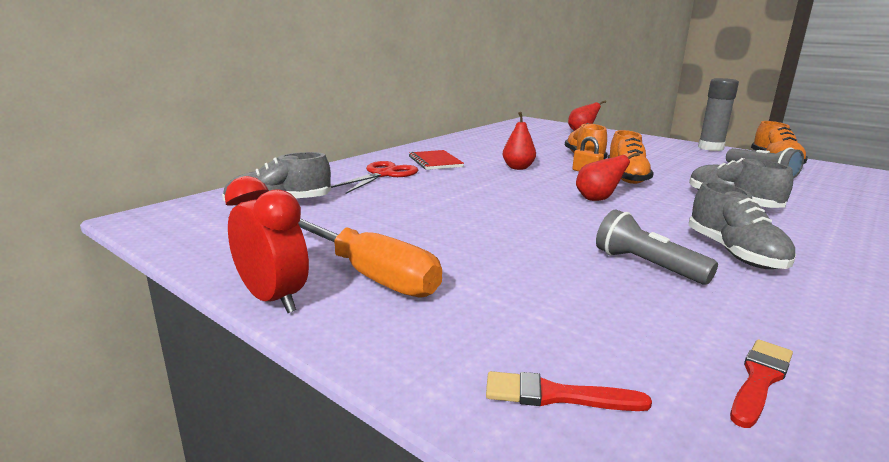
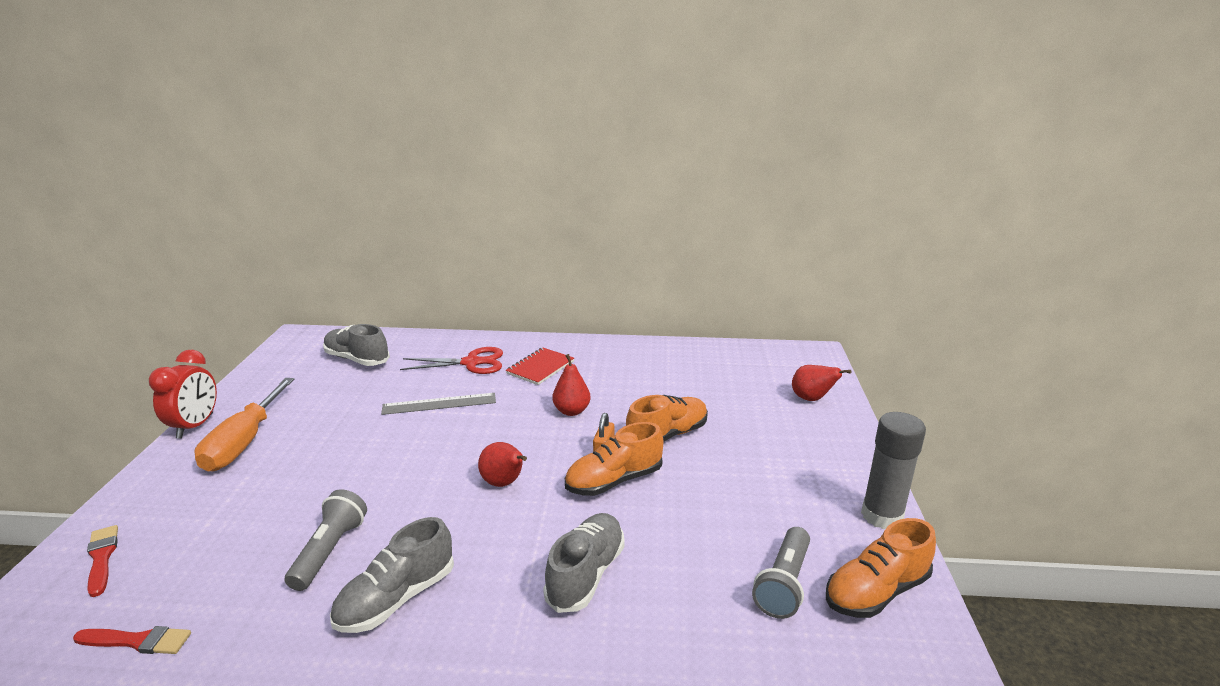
camera: 55 degrees right, 5 degrees up
(439, 194) = (439, 404): none -> grey ruler

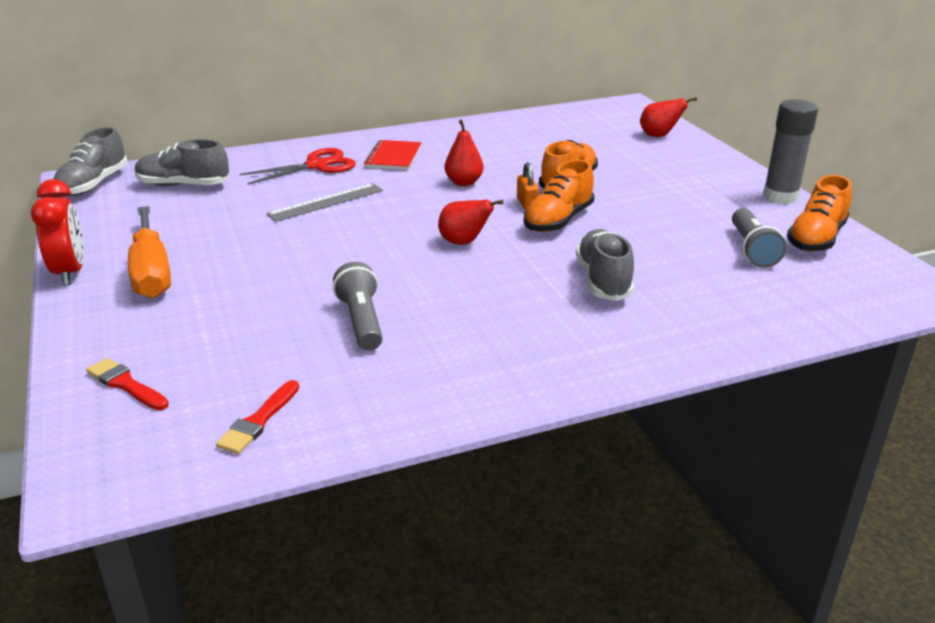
camera: 25 degrees left, 5 degrees up
(137, 641) = (259, 421): red brush -> red brush turned 135 degrees clockwise
(396, 599) = (465, 333): grey shoe -> grey shoe (93, 185)

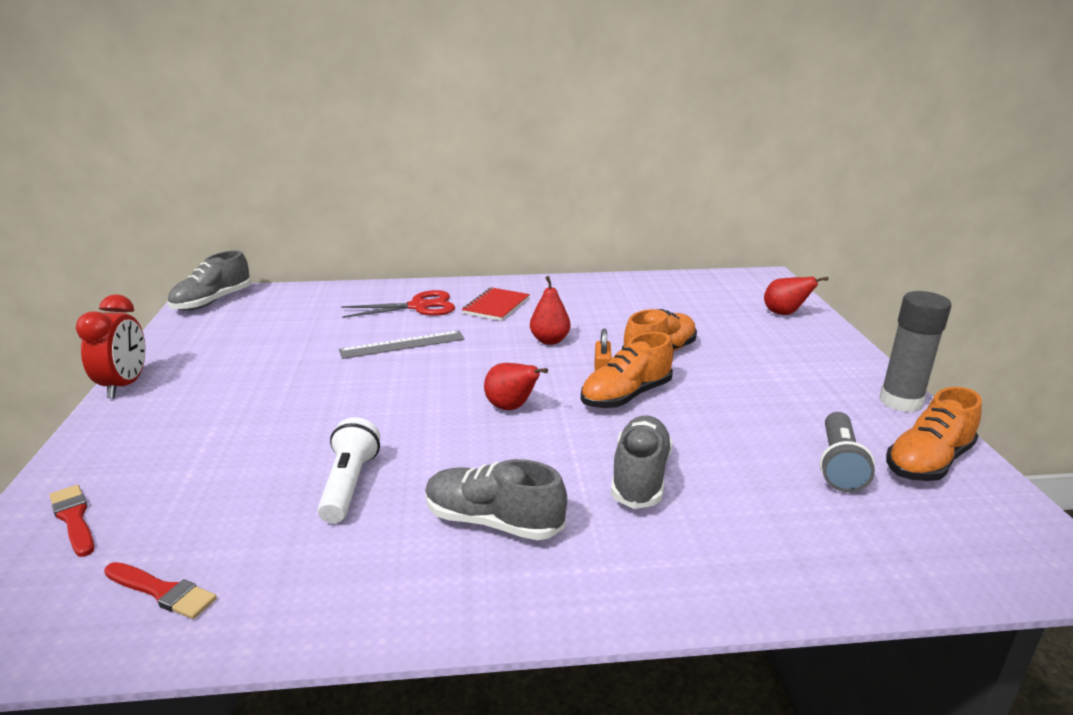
camera: 15 degrees right, 5 degrees down
(151, 272) = (193, 396): orange screwdriver -> none
(183, 185) = (287, 312): grey shoe -> grey shoe (493, 522)
(259, 421) = (162, 591): red brush -> red brush turned 105 degrees counterclockwise
(361, 321) = (349, 484): grey flashlight -> white flashlight

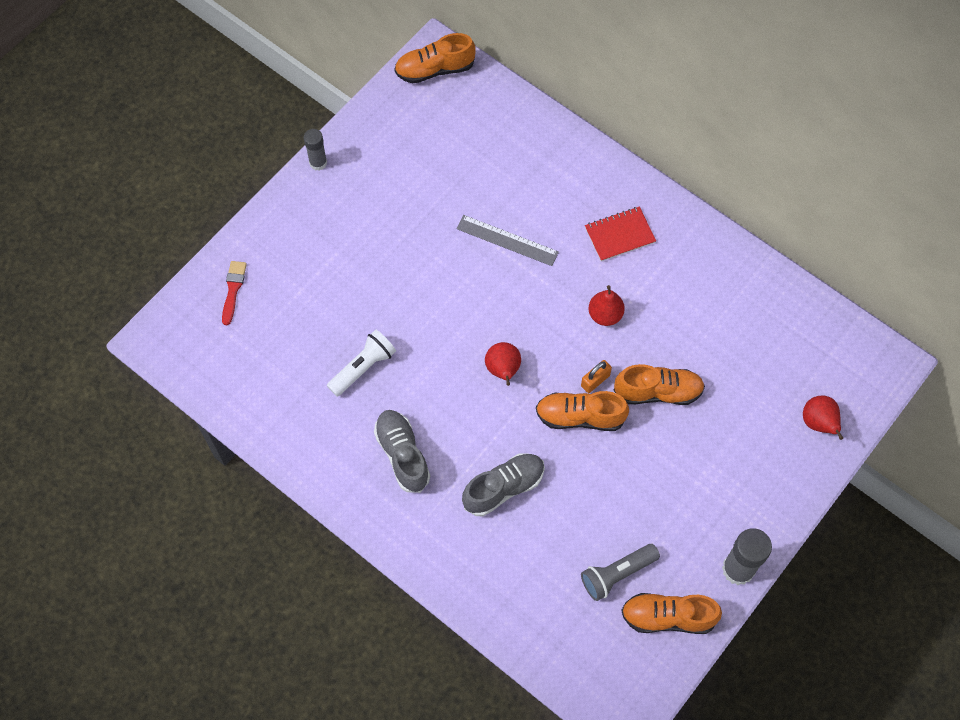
camera: 45 degrees right, 40 degrees up
(125, 385) = (318, 162): red clock -> grey glue stick
(162, 591) = (241, 378): red brush -> none
(212, 302) = (434, 69): grey shoe -> orange shoe
(419, 306) = (565, 191): red scissors -> none

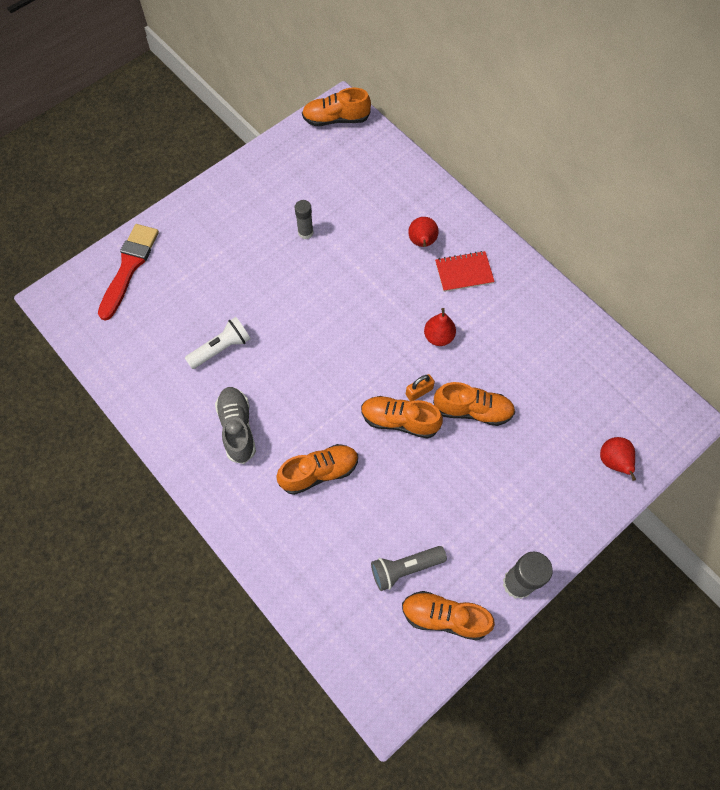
camera: 10 degrees right, 0 degrees up
(233, 289) = (129, 267): red brush -> red brush, size x1.86
(318, 162) = (224, 177): grey glue stick -> grey glue stick (305, 232)
(503, 370) = (340, 370): red pear -> red pear (422, 242)
(503, 488) = (319, 472): grey shoe -> orange shoe
(507, 240) = (367, 262): grey ruler -> none

